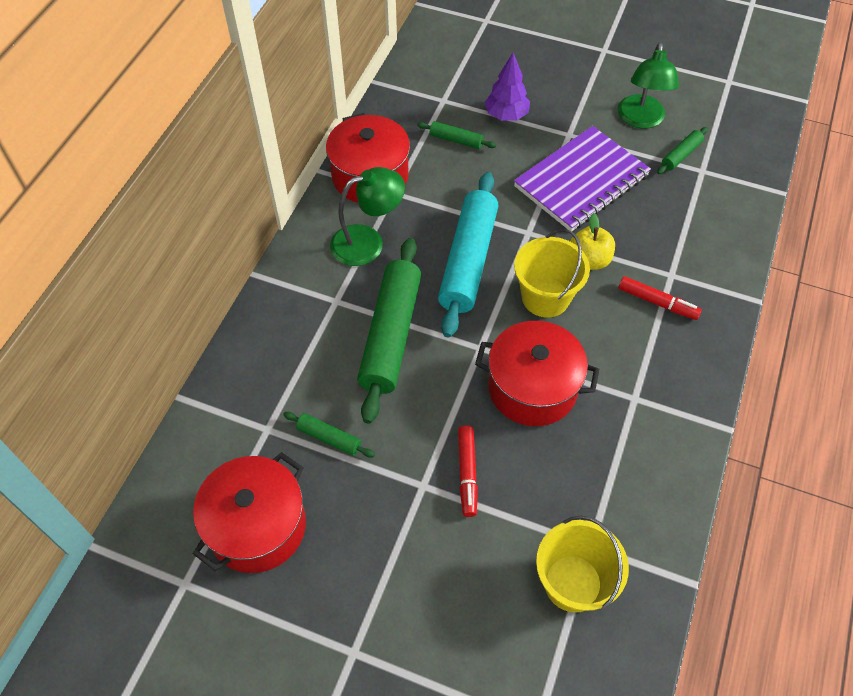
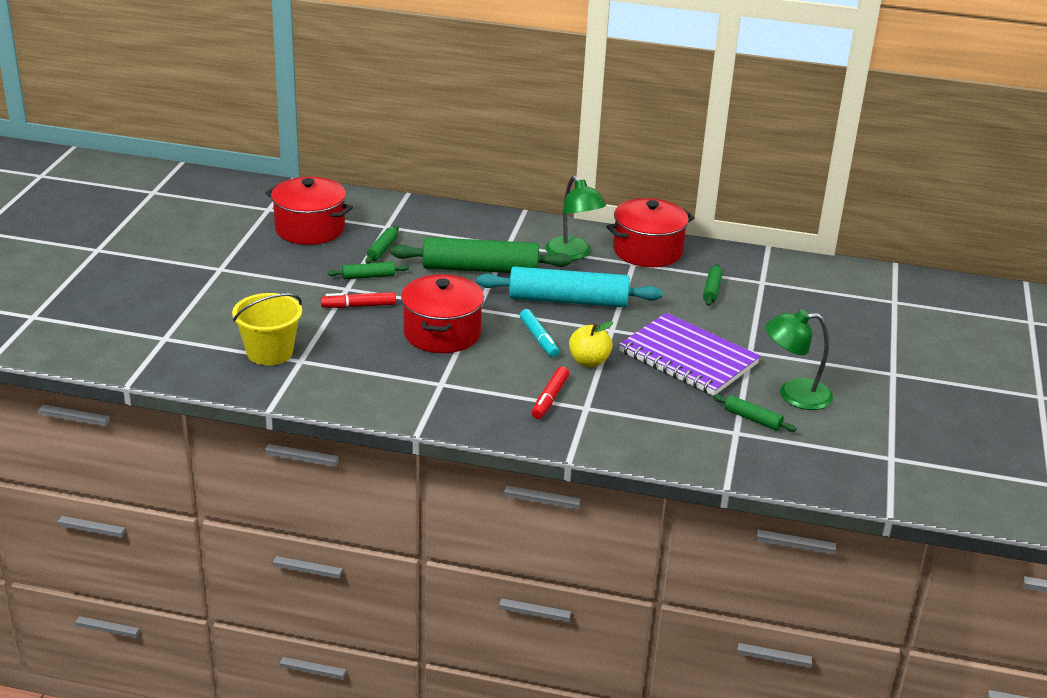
camera: 80 degrees right, 25 degrees down
(395, 458) = (368, 276): none -> green rolling pin
(506, 115) = (758, 315): purple tree -> none
(545, 297) = (539, 339): yellow bucket -> turquoise marker

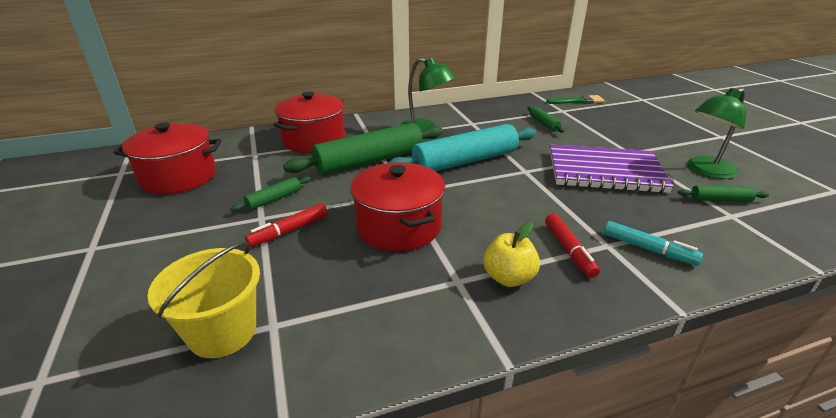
camera: 30 degrees left, 0 degrees up
(382, 250) = (267, 172): green rolling pin -> none
(539, 339) = (485, 199): turquoise marker -> turquoise marker (648, 249)
(589, 361) = (548, 202): yellow apple -> yellow apple (508, 278)
(647, 251) = (470, 114): red pot -> red pot (314, 140)
(804, 277) = (578, 101): none -> green brush

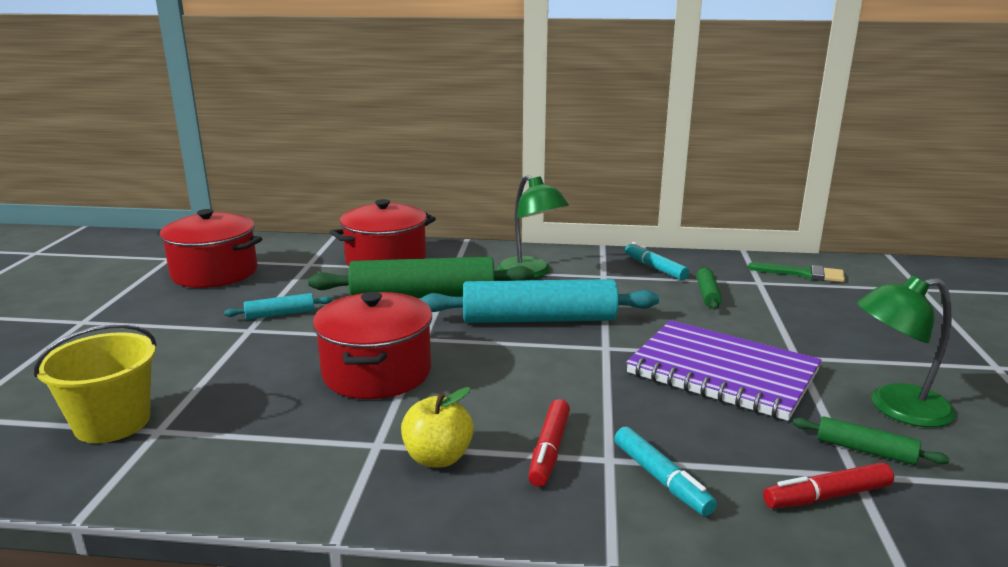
camera: 25 degrees right, 10 degrees down
(274, 199) = (280, 314): green rolling pin -> turquoise rolling pin
(289, 231) = (262, 349): red marker -> red marker (826, 496)
(496, 112) = (655, 268): none -> turquoise marker

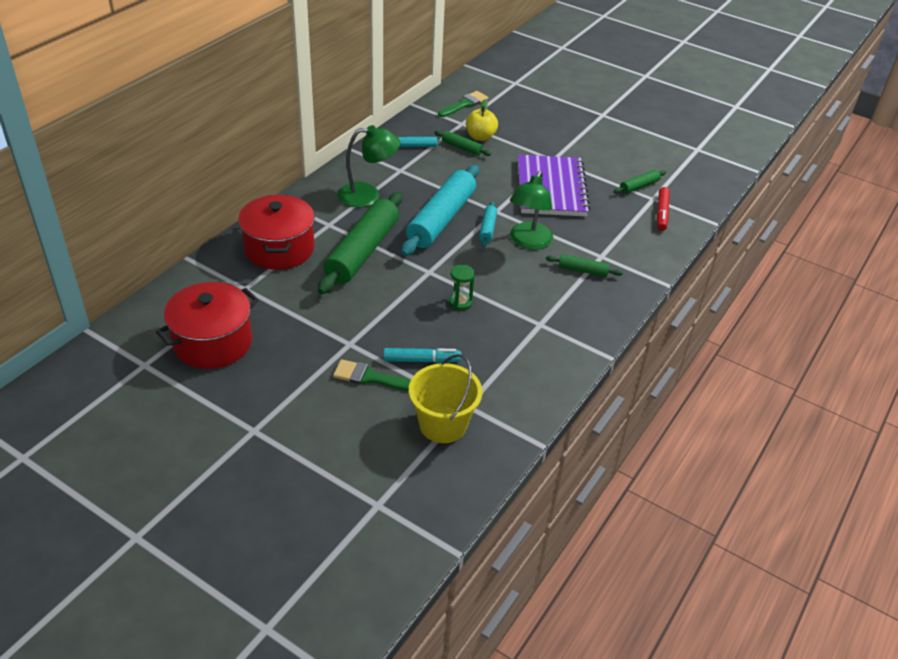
camera: 65 degrees left, 20 degrees up
(191, 355) = (370, 377): none -> green brush
(280, 314) = (335, 323): turquoise rolling pin -> turquoise rolling pin (487, 229)
(377, 372) = (460, 302): red pot -> green hourglass
(438, 458) = (566, 307): yellow apple -> yellow apple (480, 137)
(549, 450) = (583, 270): red marker -> green rolling pin
(661, 479) = (625, 248): turquoise marker -> turquoise marker (421, 360)
(722, 373) = (551, 188): purple notebook -> purple notebook turned 60 degrees counterclockwise
(895, 408) = (615, 160): green lamp -> green lamp (528, 242)

